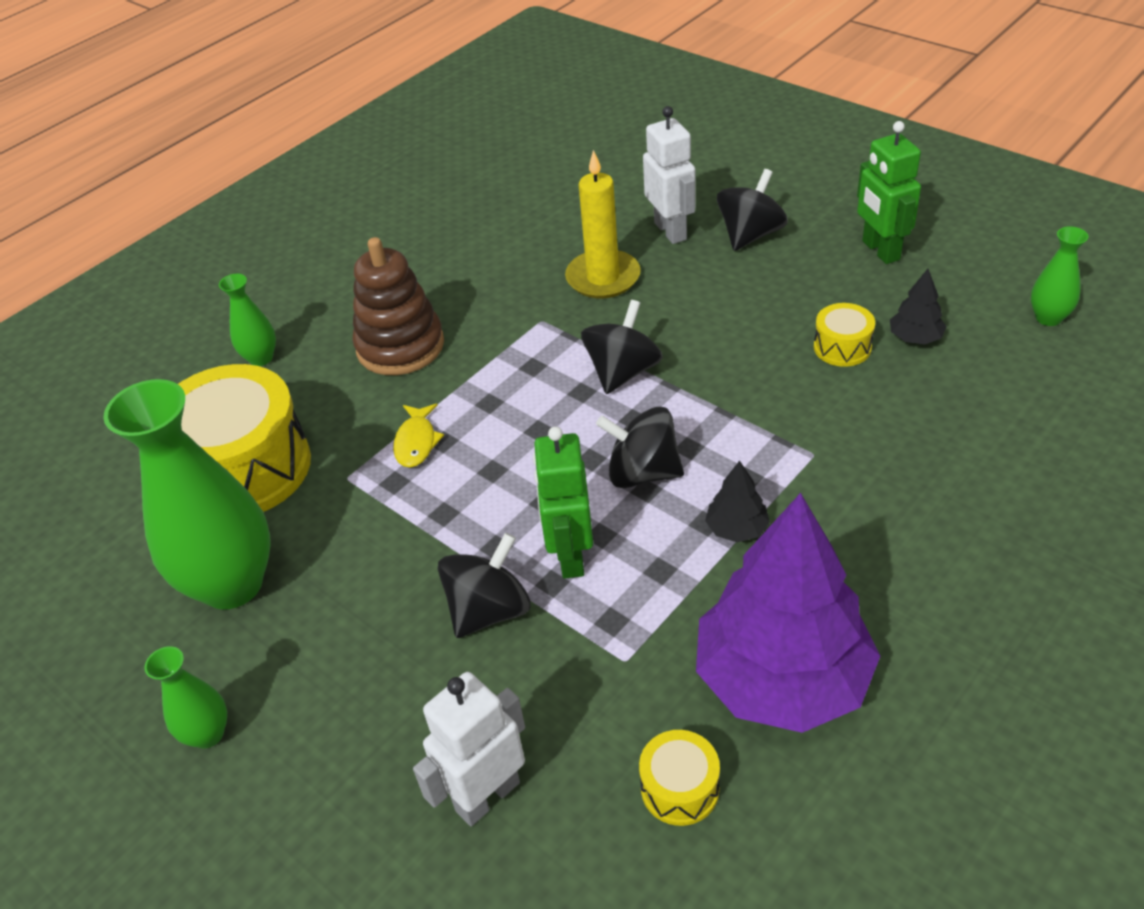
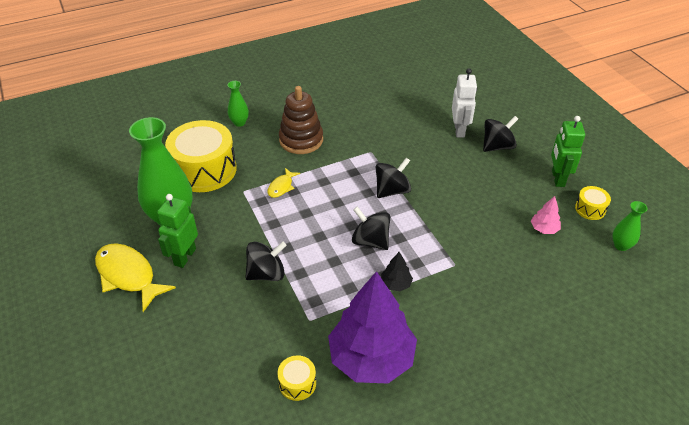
camera: 20 degrees right, 0 degrees up
(208, 734) = (128, 275): green vase -> yellow fish
(487, 796) = (218, 350): white robot -> none
(570, 556) = (315, 265): green robot -> green robot (184, 257)
(603, 278) = (412, 141): yellow candle -> none
(842, 347) = (504, 219): yellow drum -> yellow drum (590, 209)
(915, 338) = (544, 229): black tree -> pink tree

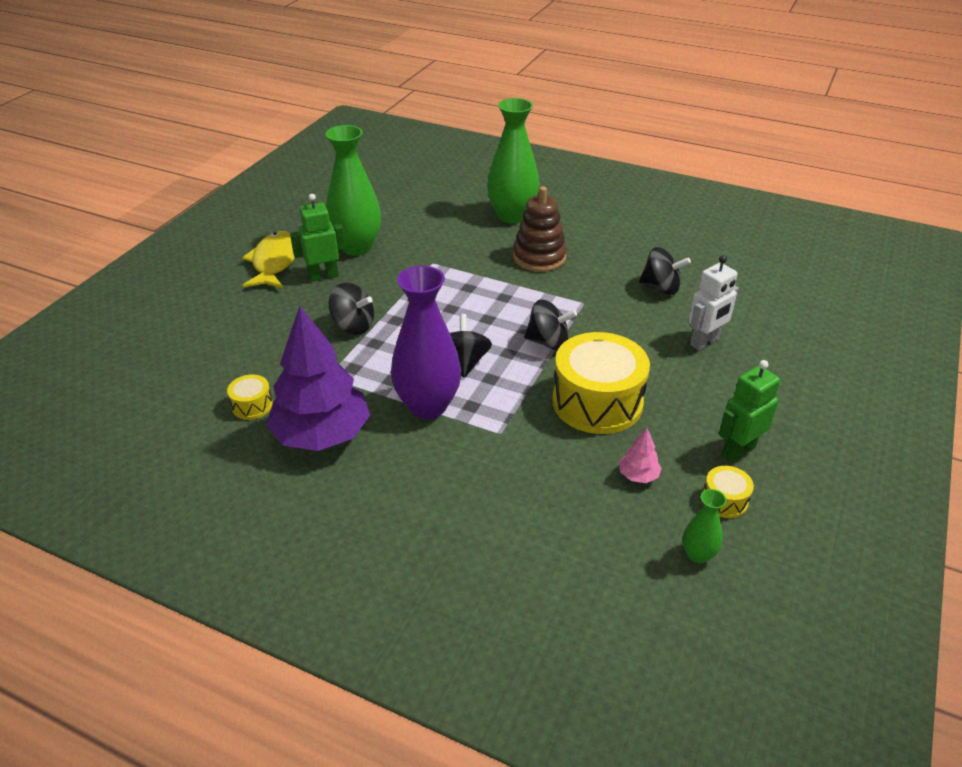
camera: 50 degrees right, 5 degrees down
(204, 170) = (430, 231): yellow drum -> yellow drum (597, 402)
(239, 123) = (512, 216): green vase -> green vase, size x2.14
(281, 187) = (464, 279): yellow fish -> none
(396, 284) = (428, 406): black tree -> purple vase
(497, 146) = (721, 380): black spinning top -> black spinning top (661, 288)

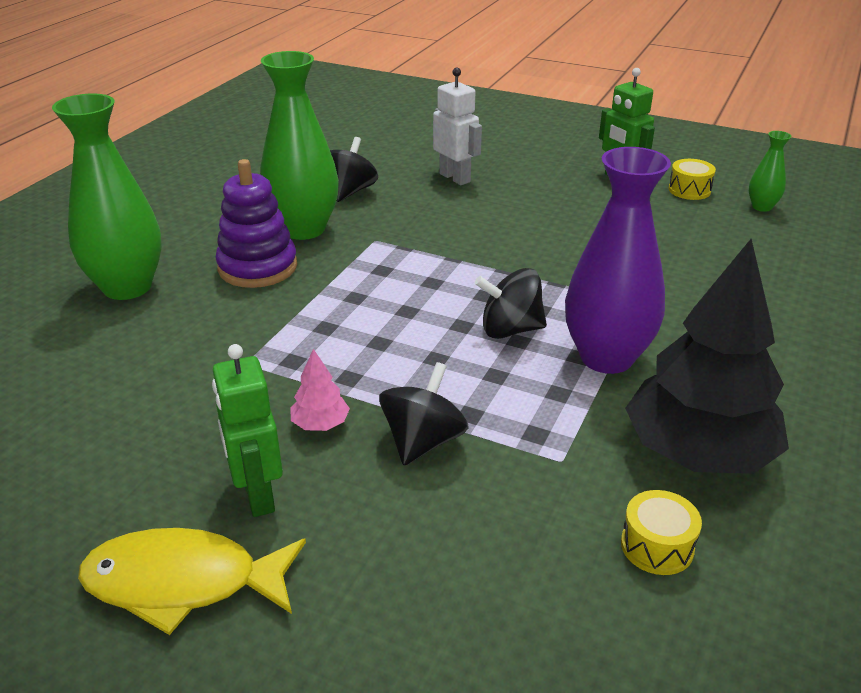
camera: 90 degrees left, 5 degrees down
(321, 435) = (698, 453): purple tree -> black tree
(356, 247) = (162, 457): green vase -> green vase (303, 229)
(539, 257) = (257, 267): brown stacking toy -> purple stacking toy
(548, 342) = (460, 266): black spinning top -> none
(597, 402) = (569, 241): yellow drum -> none
(638, 475) = (675, 226): pink tree -> pink tree (320, 424)

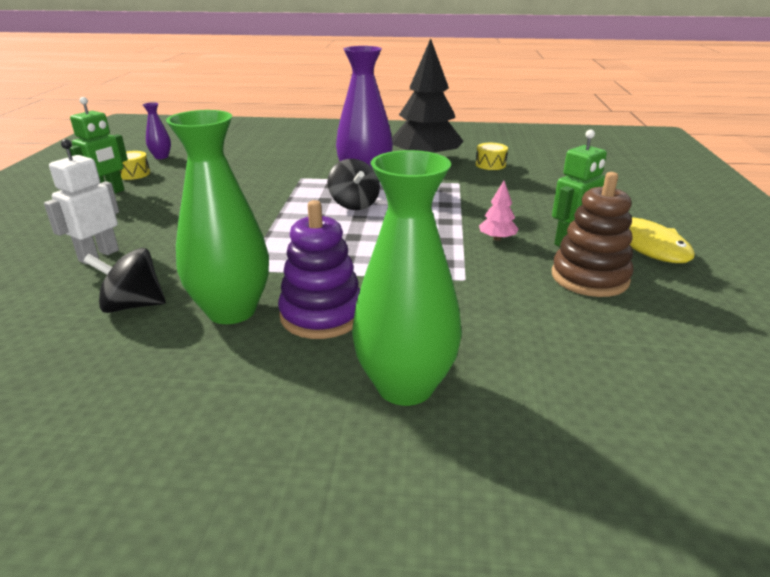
camera: 110 degrees left, 5 degrees down
(159, 464) = (589, 278): none -> brown stacking toy
(423, 441) = (480, 211): black spinning top -> none
(761, 207) = (161, 157): green vase -> purple vase

